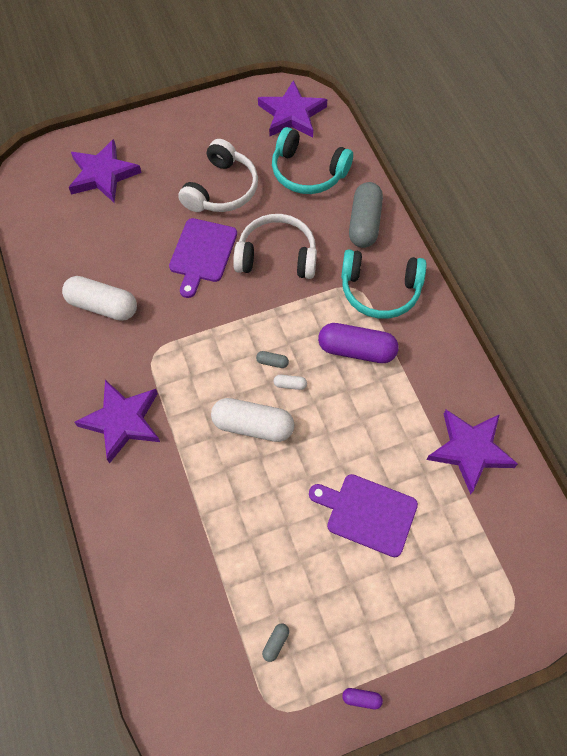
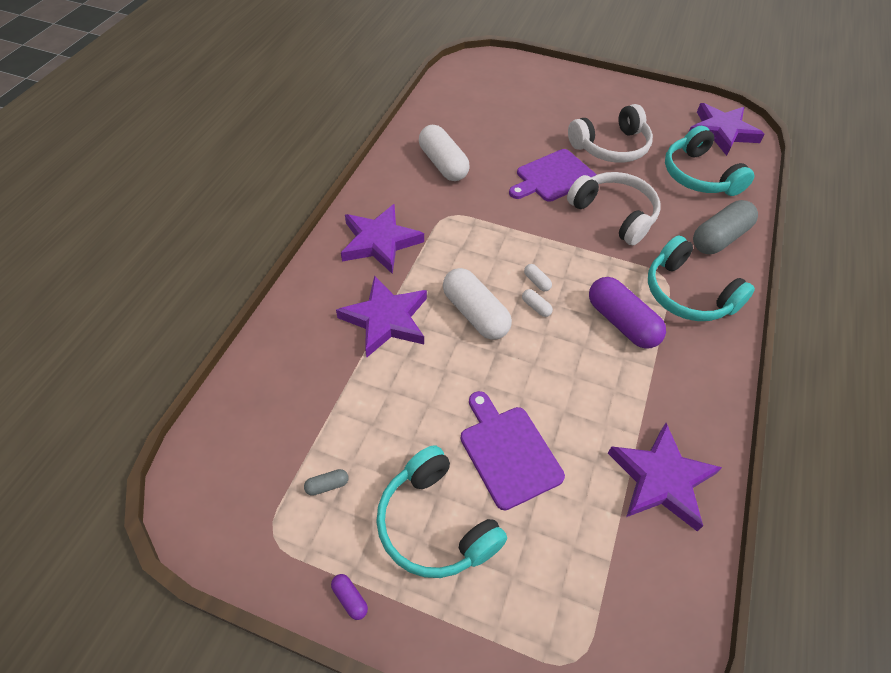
camera: 40 degrees right, 10 degrees down
(103, 174) = (527, 90): purple star -> purple star (386, 319)
(272, 362) = (537, 282): grey capsule -> white capsule
(367, 603) = (436, 523): none -> turquoise headphones

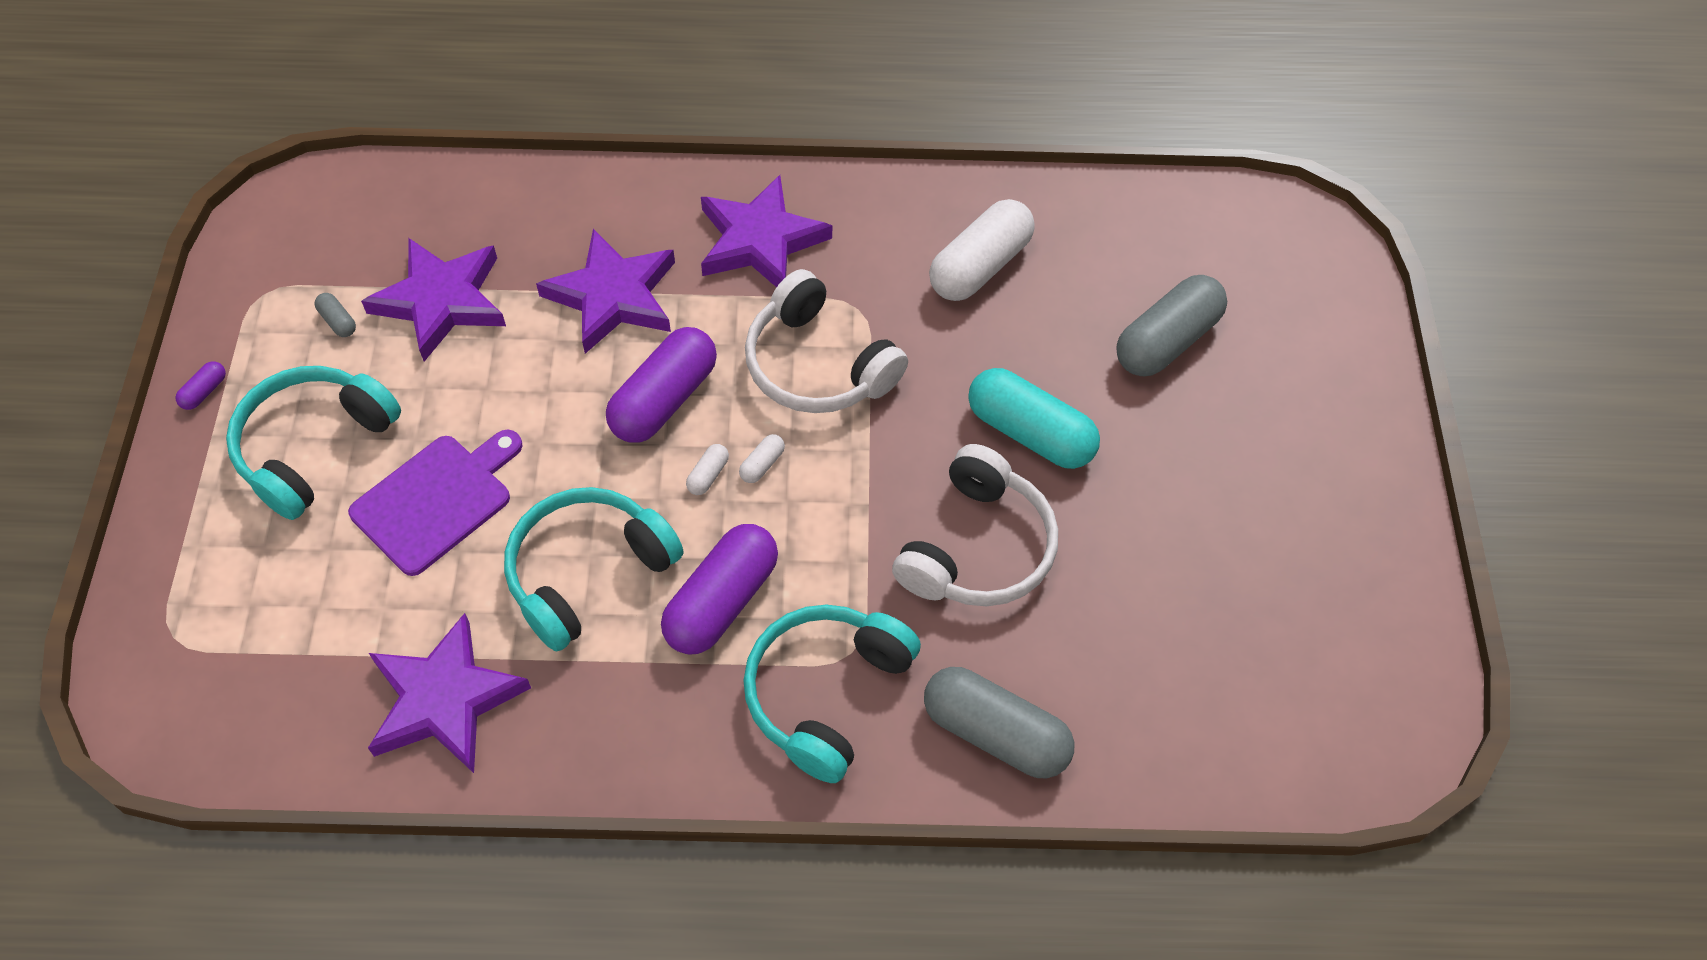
camera: 70 degrees right, 5 degrees up
(475, 314) = (664, 400): white capsule -> purple capsule
(517, 119) = (1166, 340): none -> grey capsule
(553, 177) = (1030, 432): purple cutting board -> turquoise capsule
(611, 146) = (1171, 509): white headphones -> white headphones (818, 365)
(699, 175) = (1166, 679): turquoise headphones -> turquoise headphones (588, 573)
(721, 132) = (1341, 708): purple star -> purple star (441, 301)

